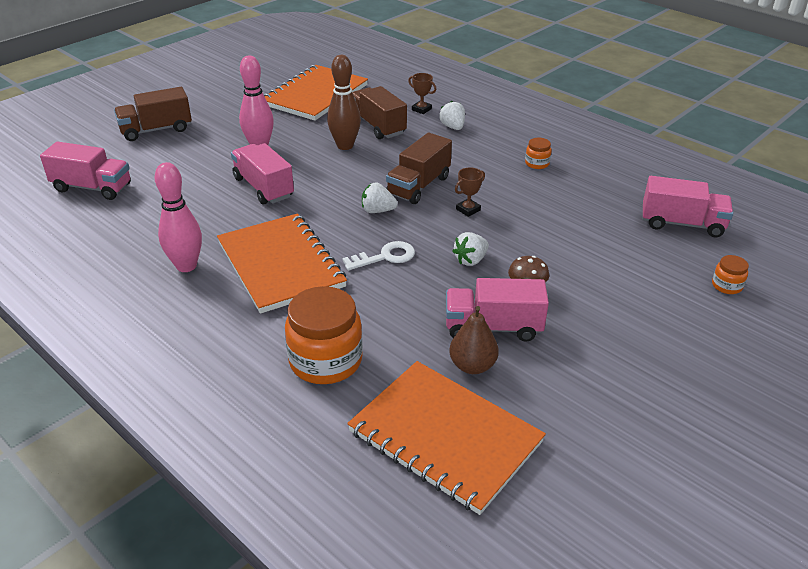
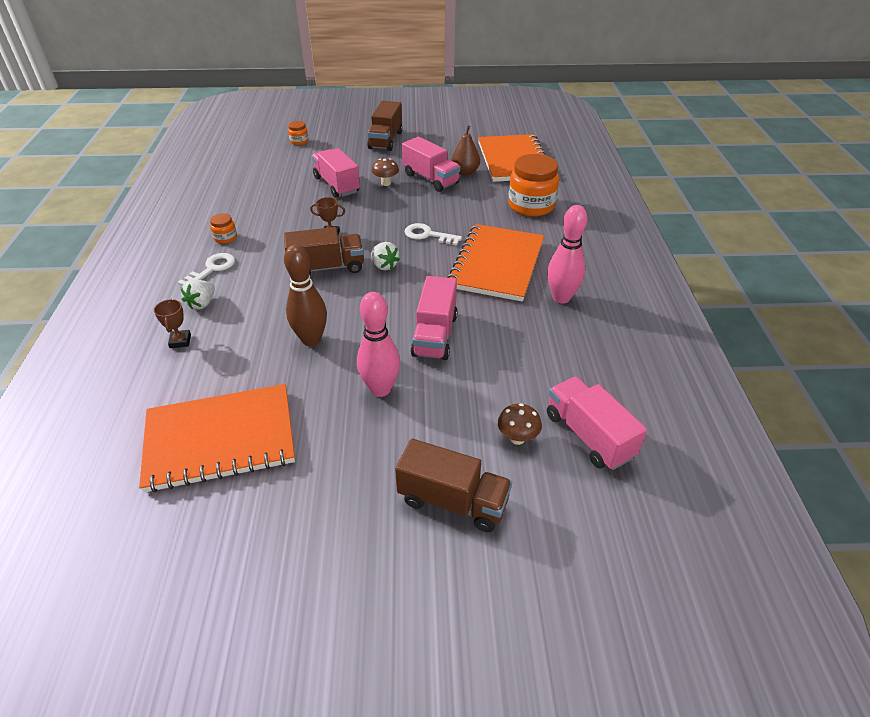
camera: 135 degrees left, 5 degrees up
(141, 166) = (517, 438): none -> brown mushroom
(378, 126) = (249, 345): brown truck -> brown truck (385, 140)
(470, 260) = (385, 208): white strawberry -> none
(494, 144) = (212, 269): none -> white key
(682, 224) = (248, 167): pink truck -> pink truck (337, 185)

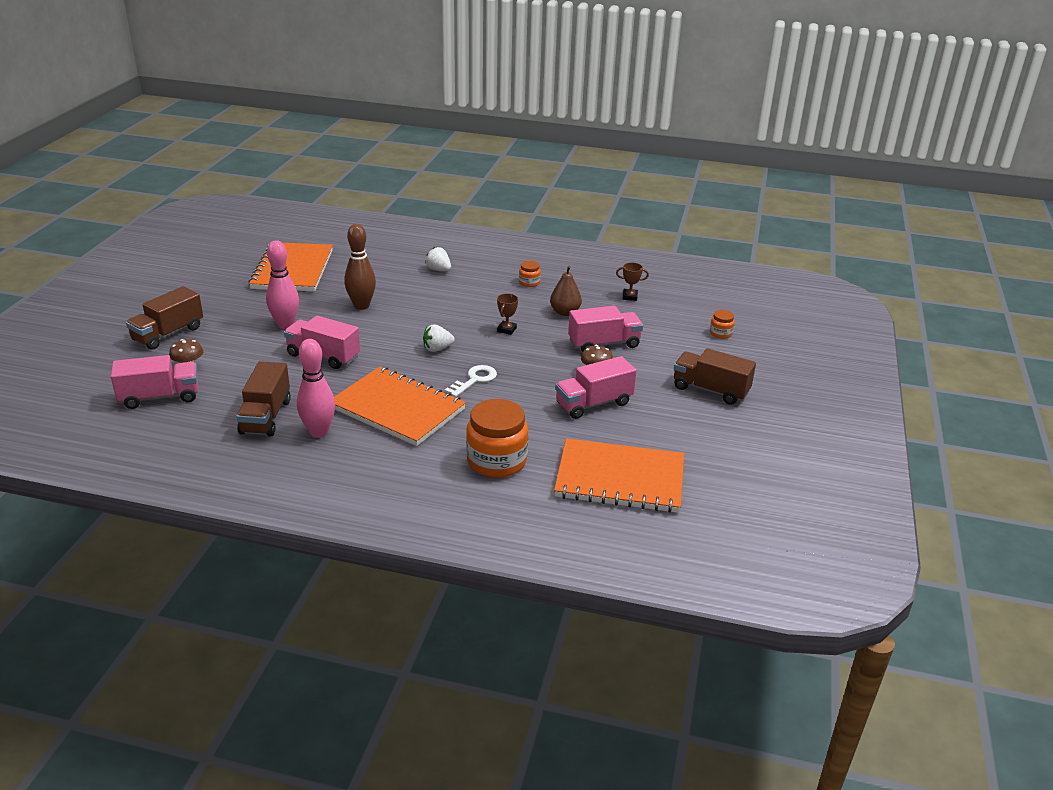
camera: 105 degrees right, 10 degrees down
(180, 341) = (399, 261): brown trophy -> brown trophy (630, 297)
(212, 269) = (483, 275): white key -> none
(327, 267) = (452, 322): brown truck -> brown truck (266, 417)
(465, 172) = (600, 431): brown pear -> brown pear (565, 312)

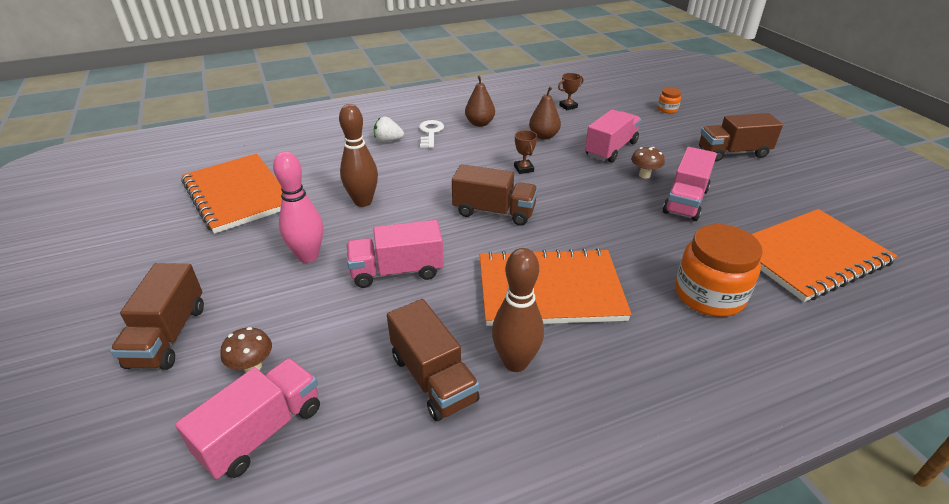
camera: 35 degrees left, 5 degrees up
(318, 432) = (515, 362): pink bowling pin -> brown bowling pin
(437, 349) = (494, 212): white strawberry -> brown truck
(474, 380) = (569, 226): white key -> white key (430, 133)
(529, 283) = (480, 123): orange jar -> brown pear

